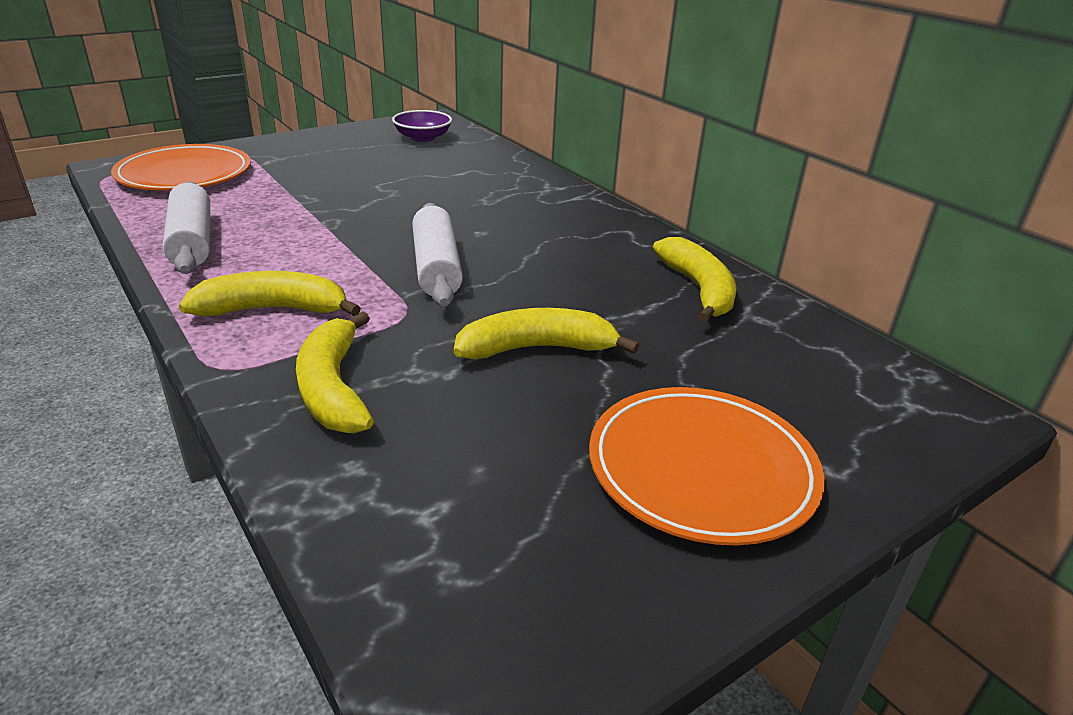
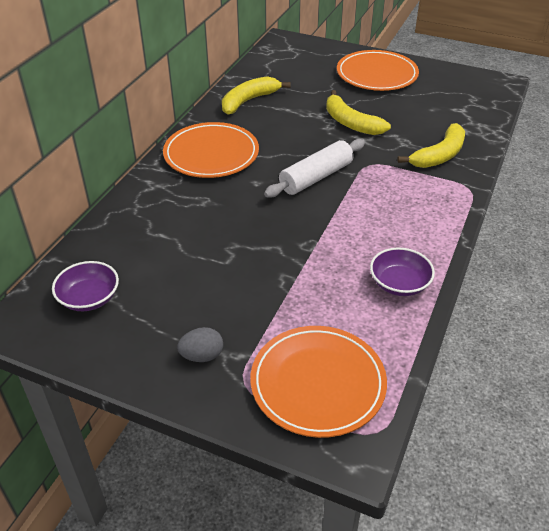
camera: 120 degrees left, 10 degrees up
(192, 241) = (399, 283): white rolling pin -> purple bowl
(273, 310) = (416, 203): yellow banana -> none
(293, 152) = (202, 356): none -> grey egg
(575, 227) = (211, 154): none -> orange plate

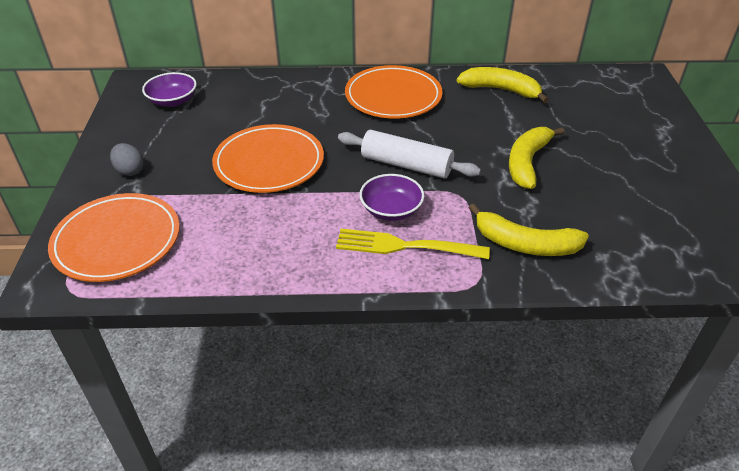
camera: 65 degrees right, 0 degrees up
(377, 74) = (651, 156): orange plate -> orange plate (269, 163)
(399, 283) = (271, 262): purple bowl -> purple bowl (391, 210)
(415, 208) = (405, 246): none -> yellow fork

